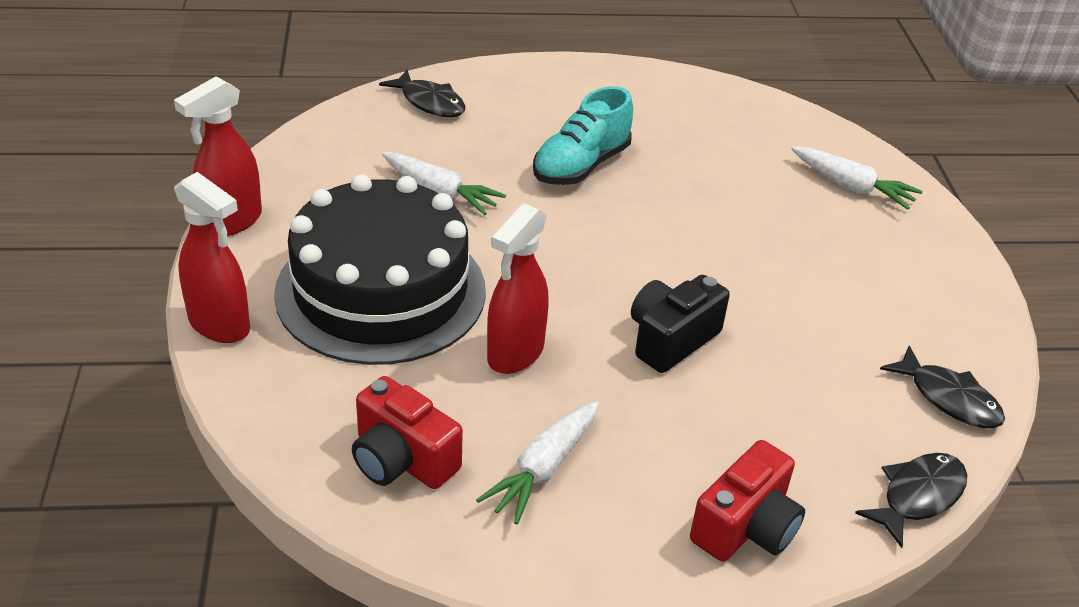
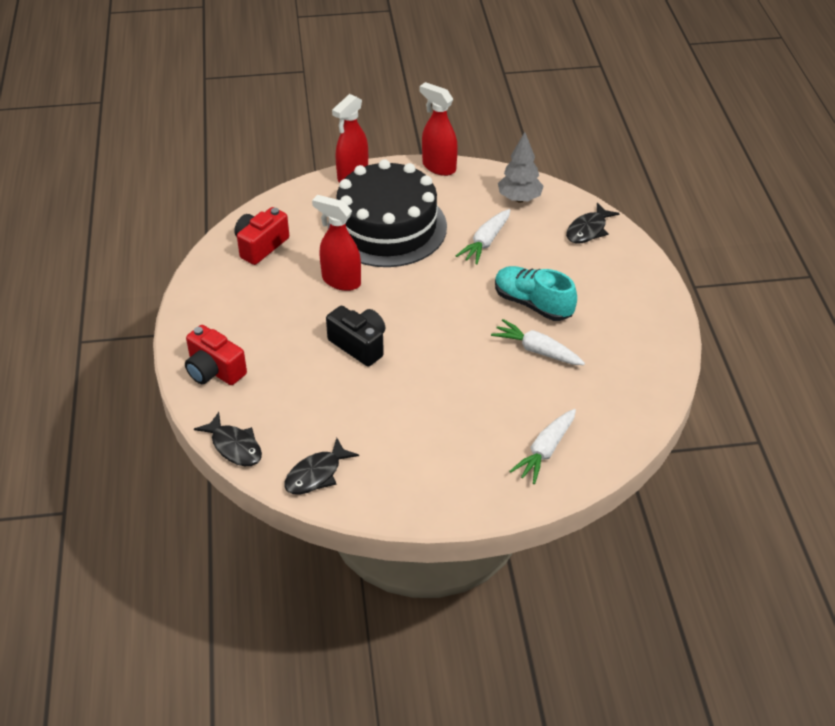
camera: 90 degrees right, 5 degrees up
(342, 151) = (519, 199): none -> grey tree
(543, 469) = (255, 294): white carrot -> white carrot (537, 350)

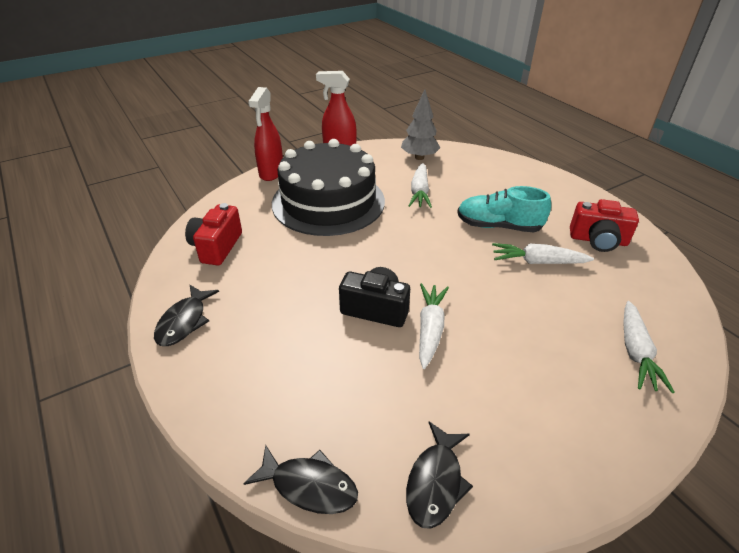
camera: 25 degrees left, 5 degrees down
(214, 370) = (230, 391): red camera -> red camera (598, 240)
(341, 281) = (316, 255): red spray bottle -> none
(391, 376) = (430, 329): none -> white carrot
(588, 230) = (488, 165): black fish -> black fish (184, 322)

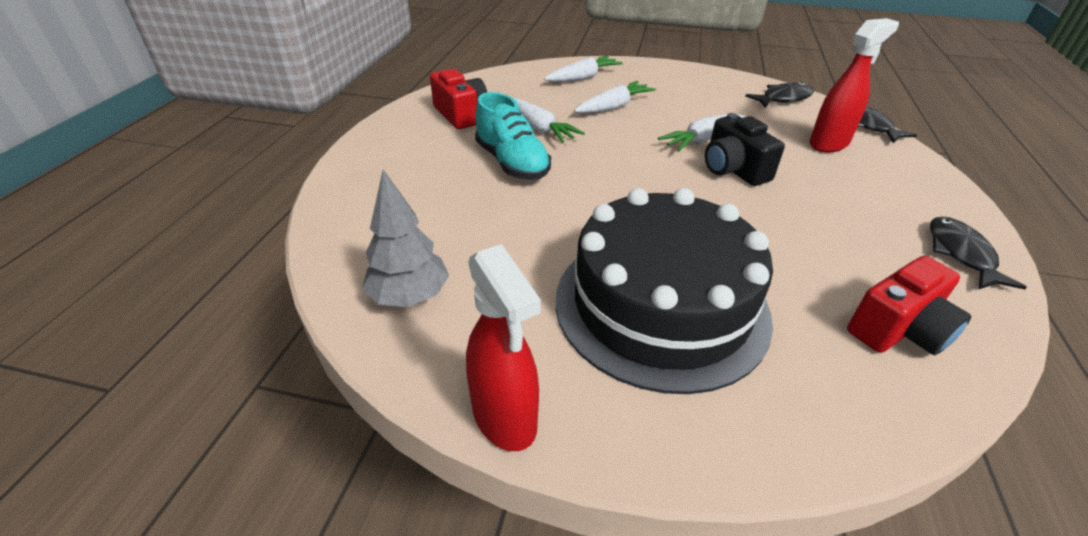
camera: 135 degrees left, 0 degrees up
(184, 322) = (961, 254): black fish -> black fish turned 60 degrees counterclockwise
(271, 173) = (708, 453): red spray bottle -> red spray bottle (829, 144)
(419, 192) = (517, 242): white carrot -> white carrot (614, 107)

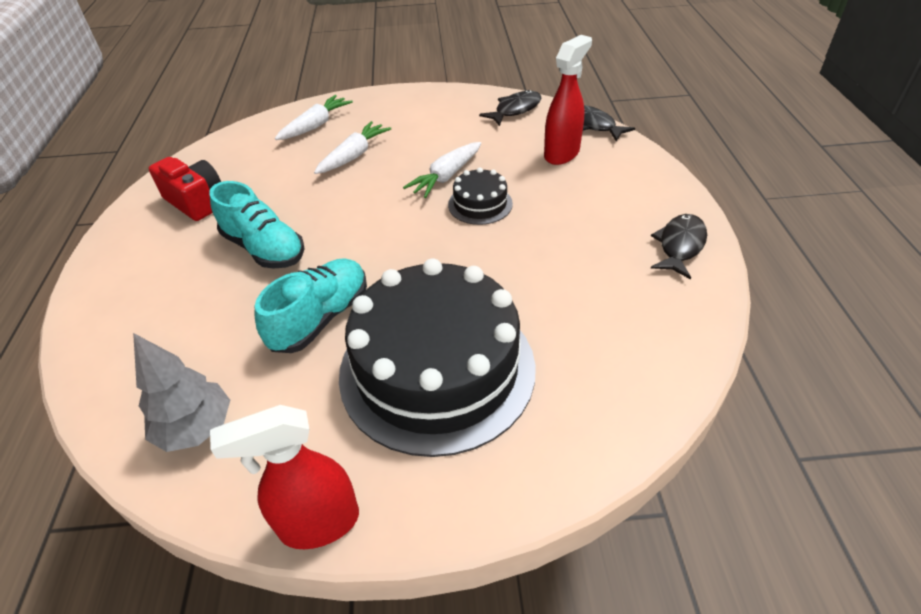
camera: 15 degrees left, 5 degrees up
(505, 418) = (318, 523): red spray bottle -> red spray bottle turned 120 degrees clockwise
(540, 129) = (284, 200): white carrot -> none
(551, 232) = (321, 318): none -> turquoise shoe
(733, 169) = (480, 204): black camera -> black cake
(898, 330) = (636, 335): red camera -> none
(961, 254) = (680, 246): black fish -> black fish turned 45 degrees clockwise

